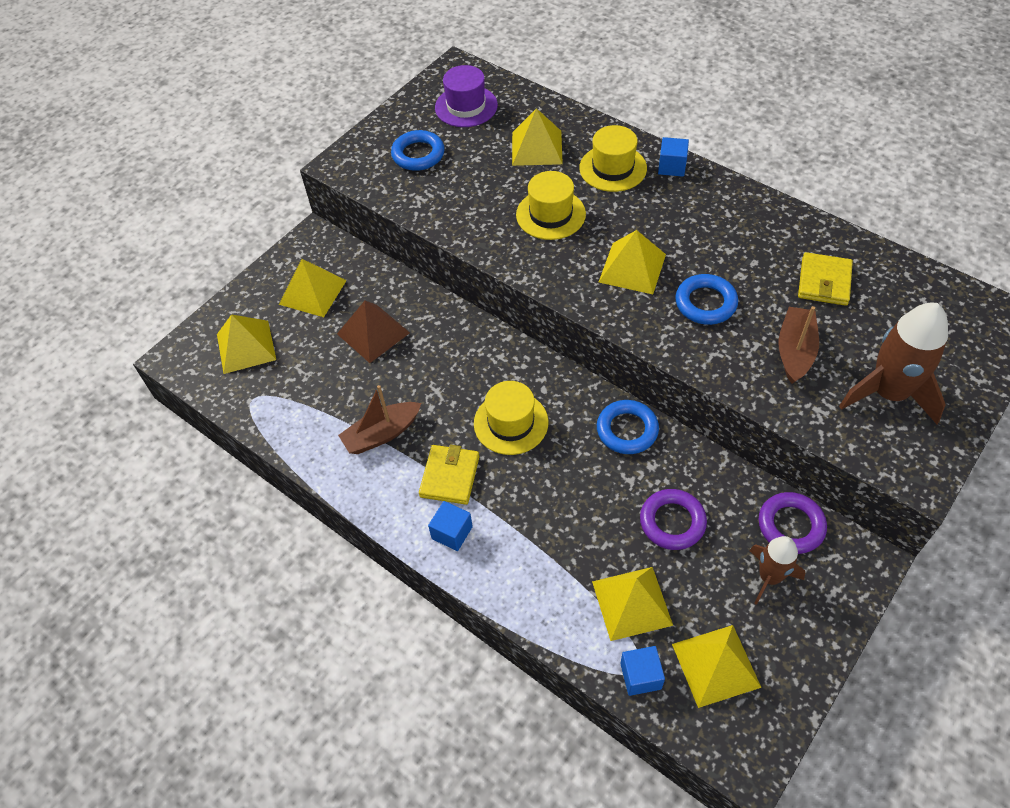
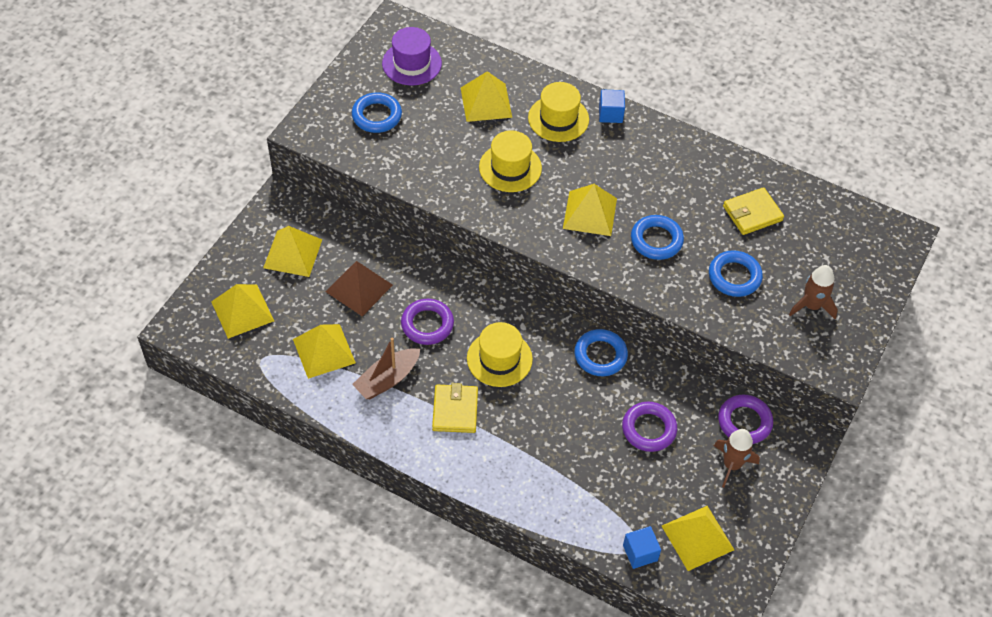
camera: 15 degrees left, 0 degrees up
(438, 378) = (427, 324): none -> purple ring
(452, 532) = (466, 457): blue cube -> none
(632, 603) = (625, 497): yellow pyramid -> yellow pyramid (324, 351)
(795, 351) = (734, 276): brown boat -> blue ring
(824, 282) = (752, 213): yellow wallet -> yellow wallet turned 60 degrees clockwise
(888, 393) = (811, 306): brown rocket -> brown rocket, size x0.60

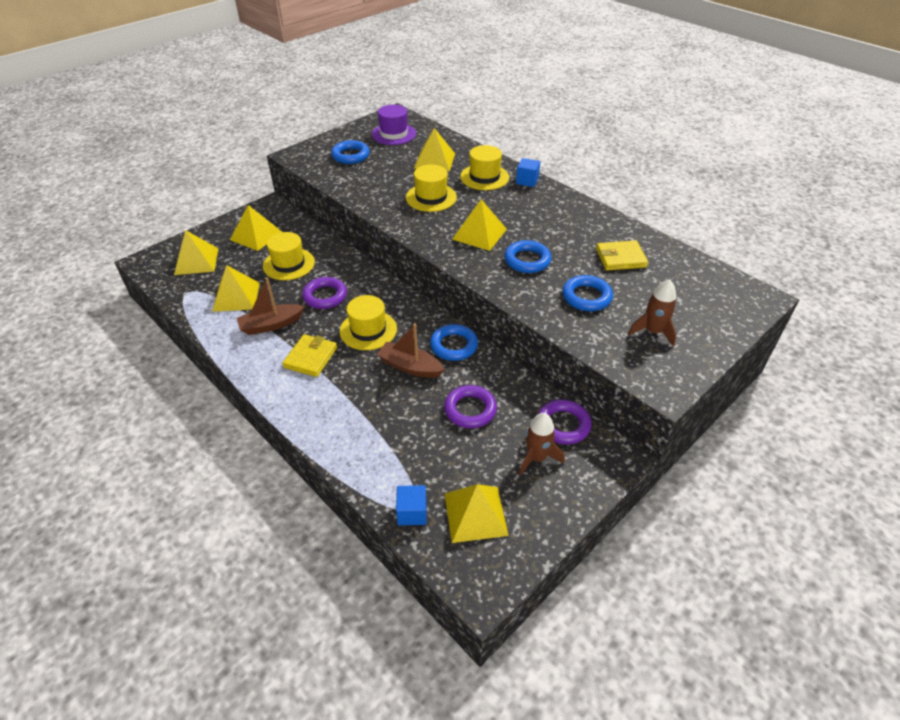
camera: 20 degrees right, 10 degrees down
(359, 288) = (289, 264): brown pyramid -> yellow hat
(566, 394) = (410, 367): none -> brown boat

